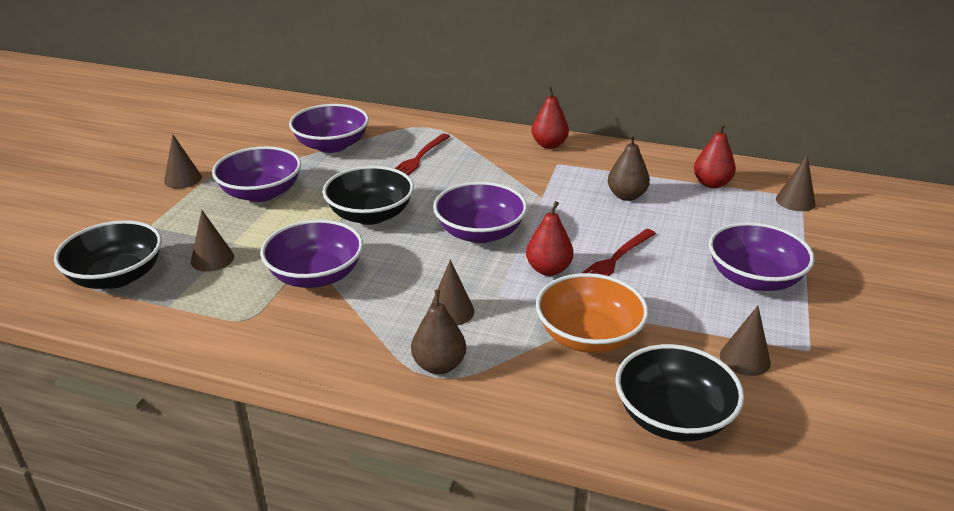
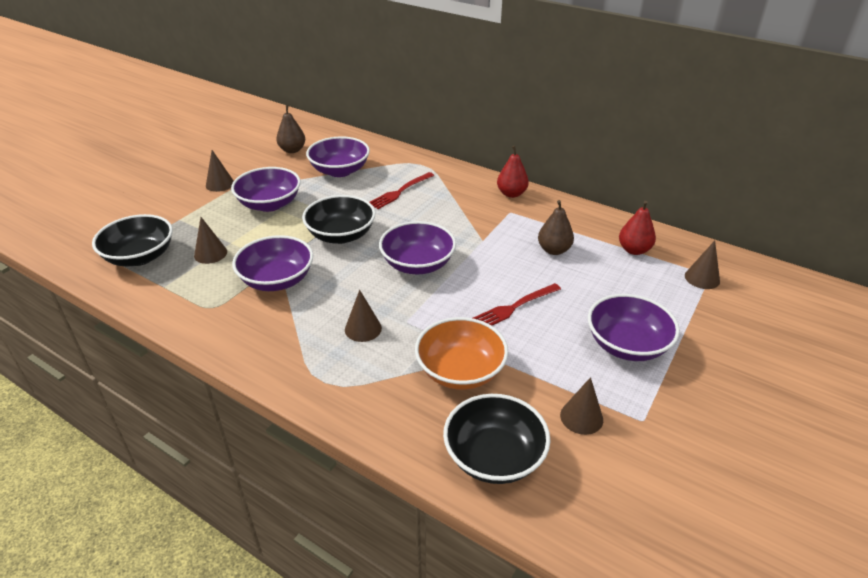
camera: 15 degrees right, 5 degrees up
(439, 365) = (332, 373): brown pear -> brown pear (292, 150)
(548, 269) = (456, 306): red pear -> none

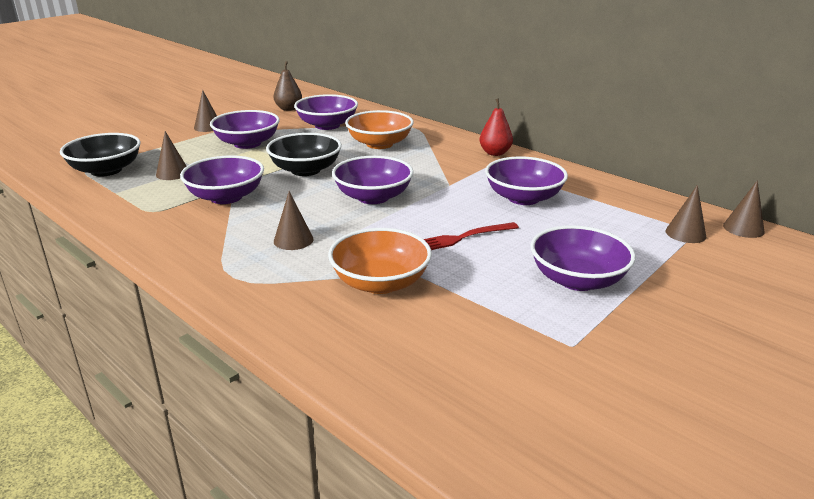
camera: 10 degrees right, 10 degrees down
(400, 192) = (379, 144): red fork -> orange bowl
(494, 456) = (386, 357): black bowl -> none
(554, 250) = (523, 198): brown pear -> purple bowl
(581, 417) = (500, 335): brown cone -> brown cone (743, 228)
(634, 250) = (613, 205): red pear -> none

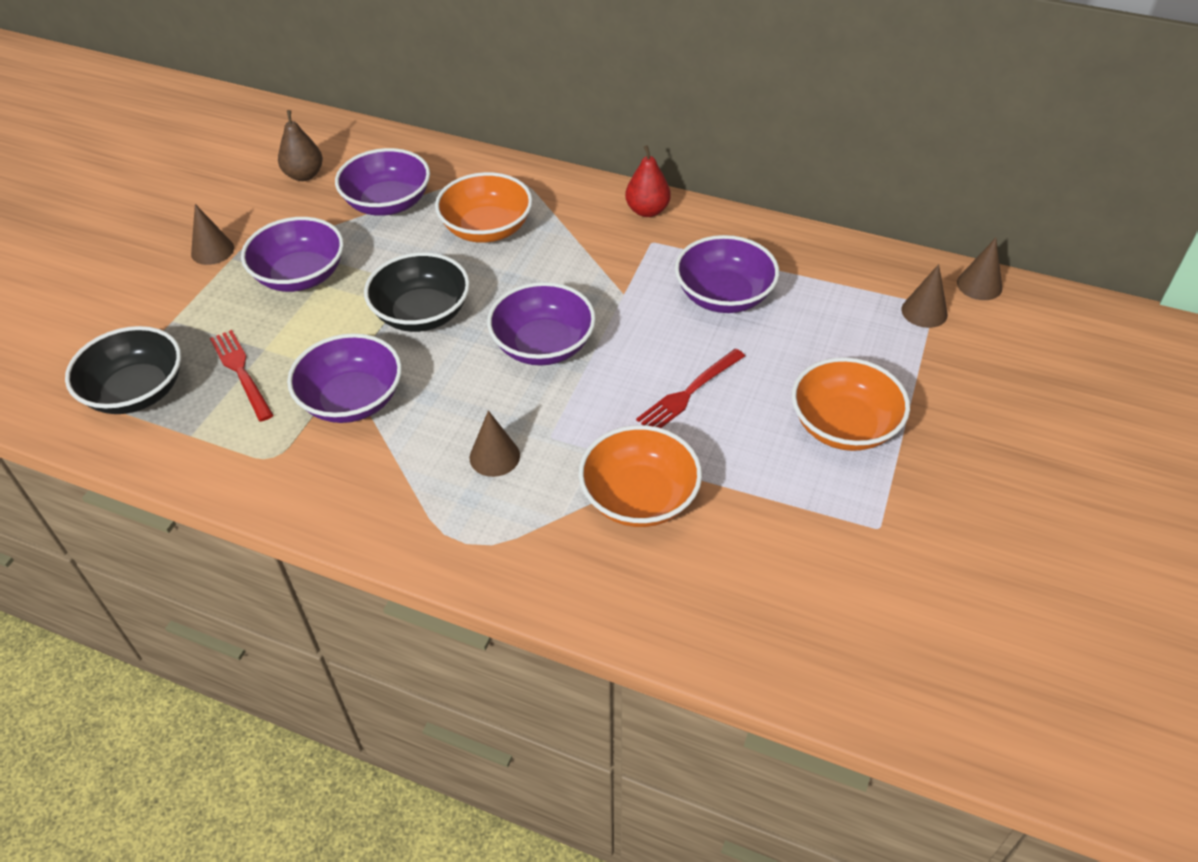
camera: 20 degrees left, 20 degrees up
(172, 173) = (240, 371): brown cone -> red fork
(577, 280) = (844, 426): purple bowl -> orange bowl

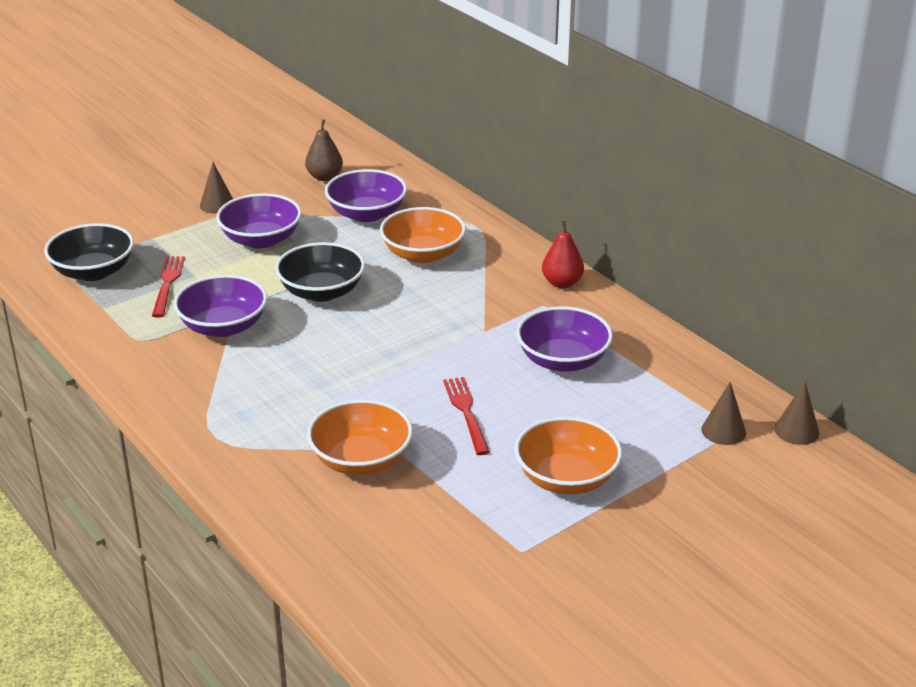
camera: 30 degrees right, 15 degrees down
(494, 456) = (285, 396): brown cone -> none
(543, 345) = (388, 342): purple bowl -> none
(688, 393) = (466, 412): red fork -> red fork turned 90 degrees clockwise

